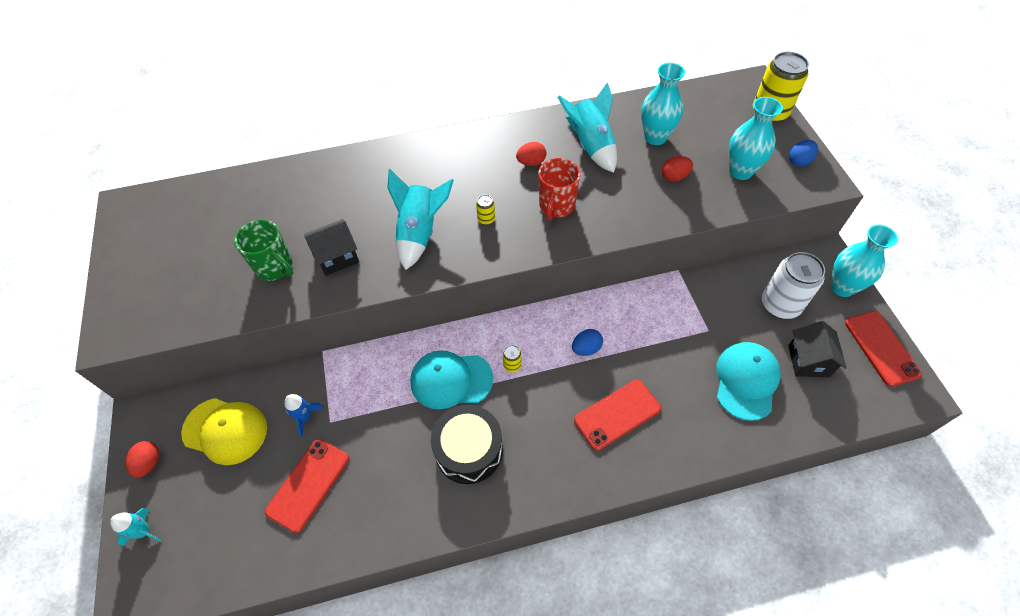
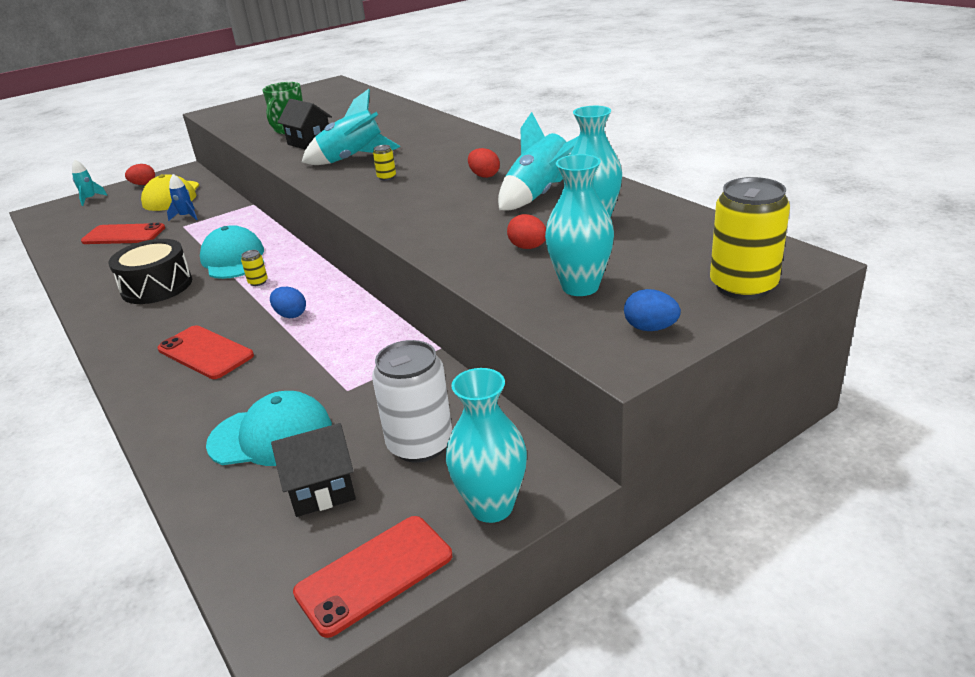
camera: 70 degrees right, 25 degrees down
(556, 206) = (426, 200): red mug -> none

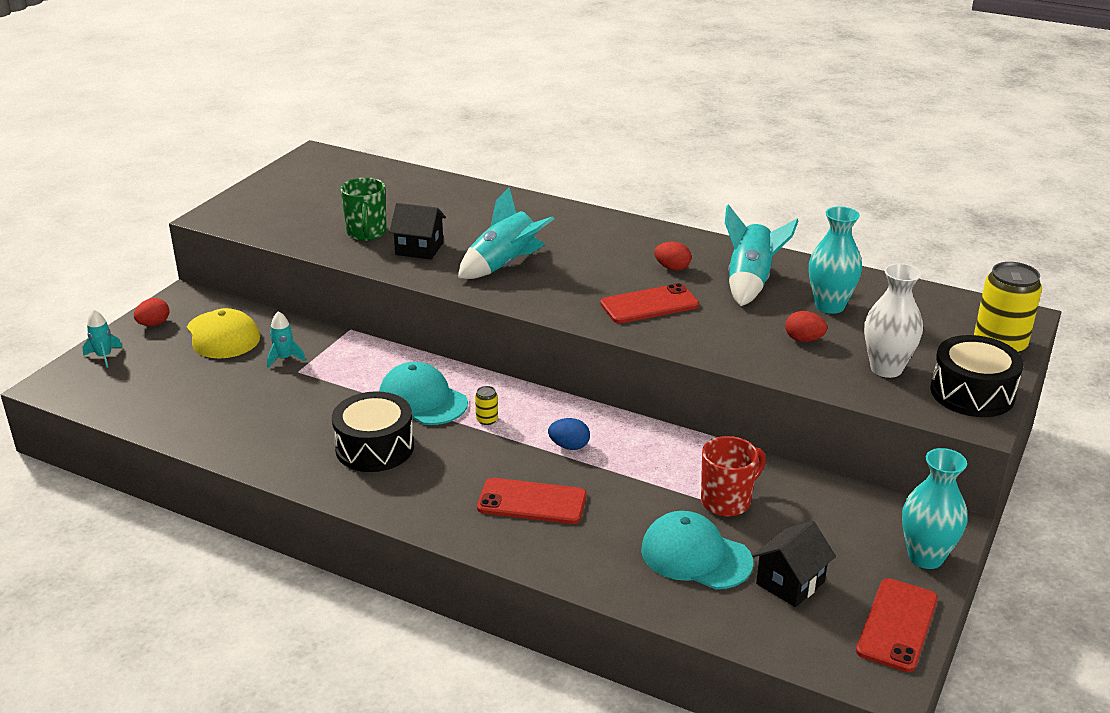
camera: 30 degrees left, 0 degrees up
(124, 235) = (234, 396): red phone -> red phone (649, 304)
(186, 216) = (284, 358): blue rocket -> turquoise rocket
(271, 436) = (695, 556): turquoise cap -> turquoise cap turned 120 degrees counterclockwise
(360, 393) = (727, 501): none -> red mug
(386, 177) = (573, 283): yellow can -> none
(420, 444) = (825, 528): white can -> none
(580, 287) = (886, 369): turquoise vase -> white vase
(650, 328) = (972, 393): blue egg -> black drum

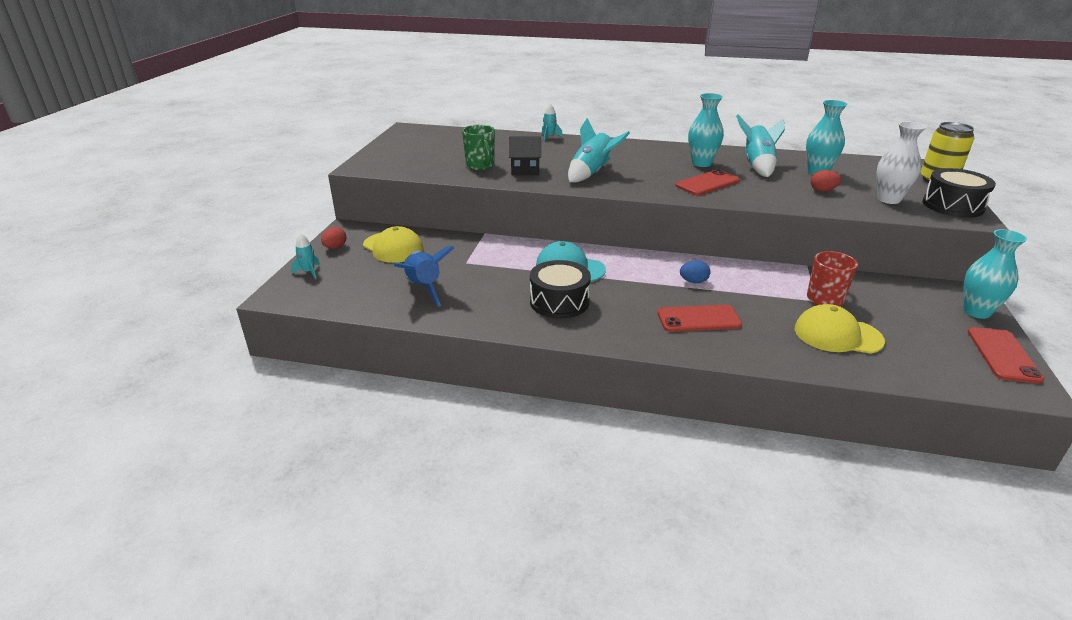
camera: 15 degrees left, 0 degrees up
(224, 401) = (423, 288): none -> blue rocket
(284, 358) = (450, 256): turquoise rocket -> turquoise rocket (549, 137)
(487, 419) = (624, 273): yellow can -> none
(672, 268) = (701, 163): red egg -> turquoise vase
(695, 556) = (837, 335): turquoise cap -> yellow cap
(790, 583) = (912, 341): black house -> none

